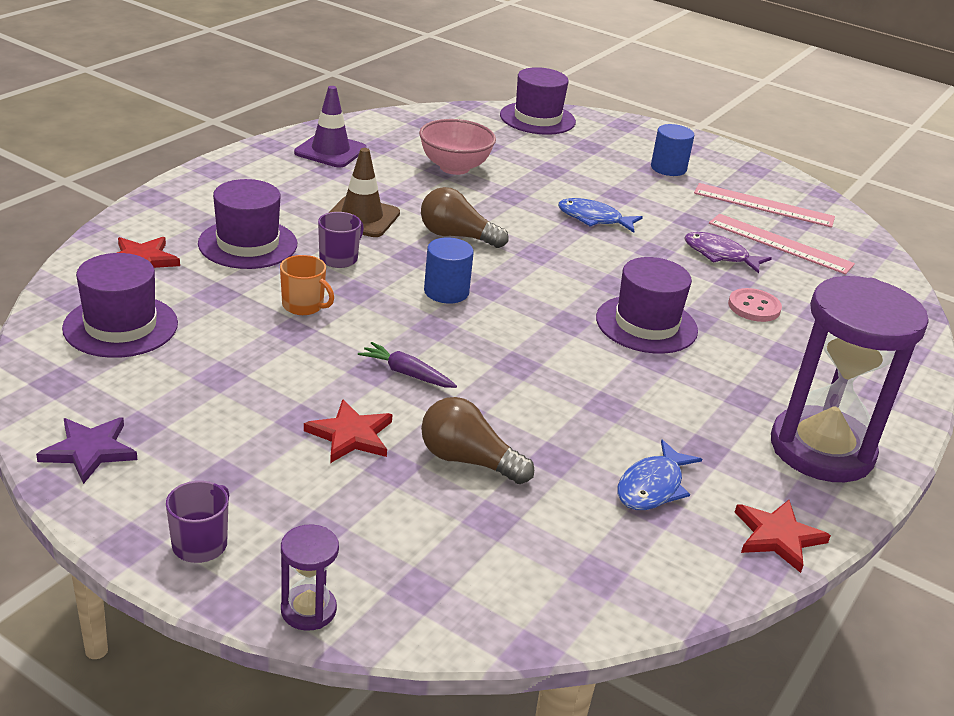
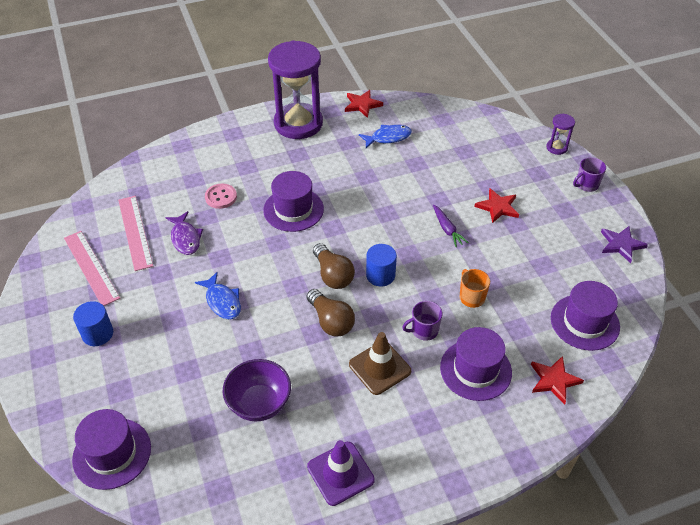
camera: 140 degrees left, 15 degrees up
(454, 167) = (259, 404): pink bowl -> purple bowl
(468, 460) = (454, 176): brown light bulb -> brown light bulb (333, 275)

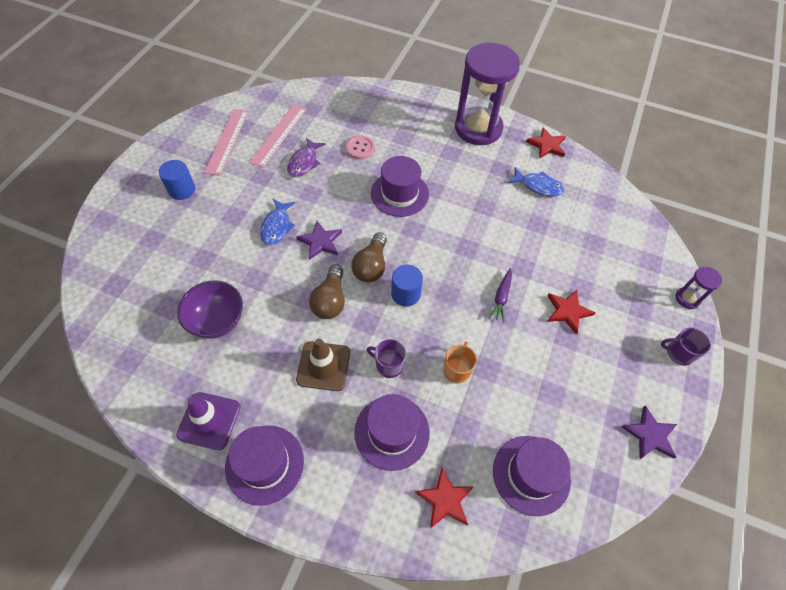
camera: 40 degrees right, 10 degrees up
(112, 453) = (102, 278): purple hat -> purple hat (264, 464)
(272, 286) = (320, 241): none -> purple star

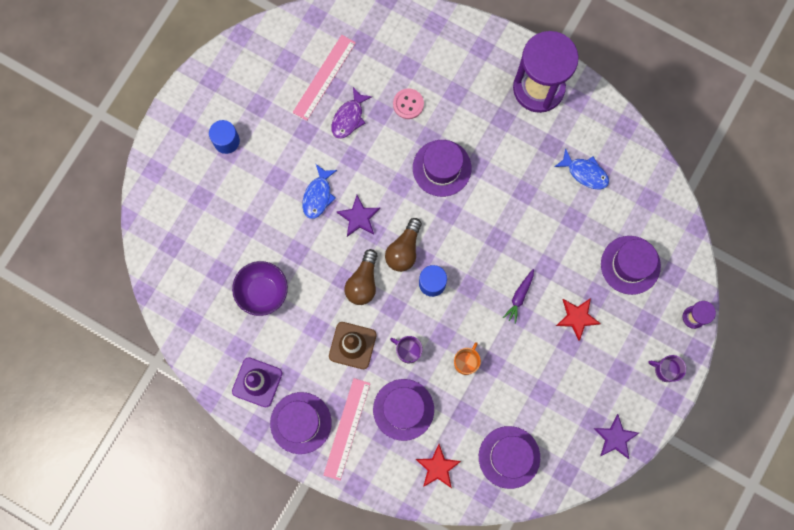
camera: 10 degrees right, 20 degrees up
(227, 141) = (270, 80): pink ruler -> pink ruler (347, 428)
(547, 145) = (608, 119): red star -> none
(606, 257) = (630, 265): none -> purple hat

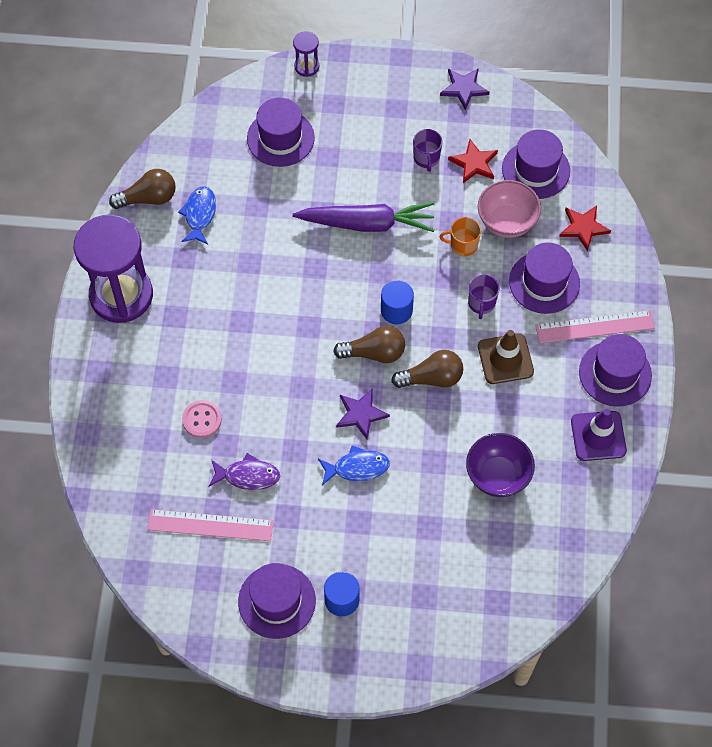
camera: 115 degrees left, 15 degrees down
(442, 168) = (261, 354): purple hat -> purple hat (277, 601)
(471, 408) = (506, 222): none -> pink bowl
(519, 296) = (367, 223): purple carrot -> purple carrot, size x2.11
(577, 317) = (361, 164): red star -> red star (474, 163)
(617, 140) = (148, 198): none -> brown light bulb
(665, 370) = (373, 71): purple mug -> purple mug (426, 158)

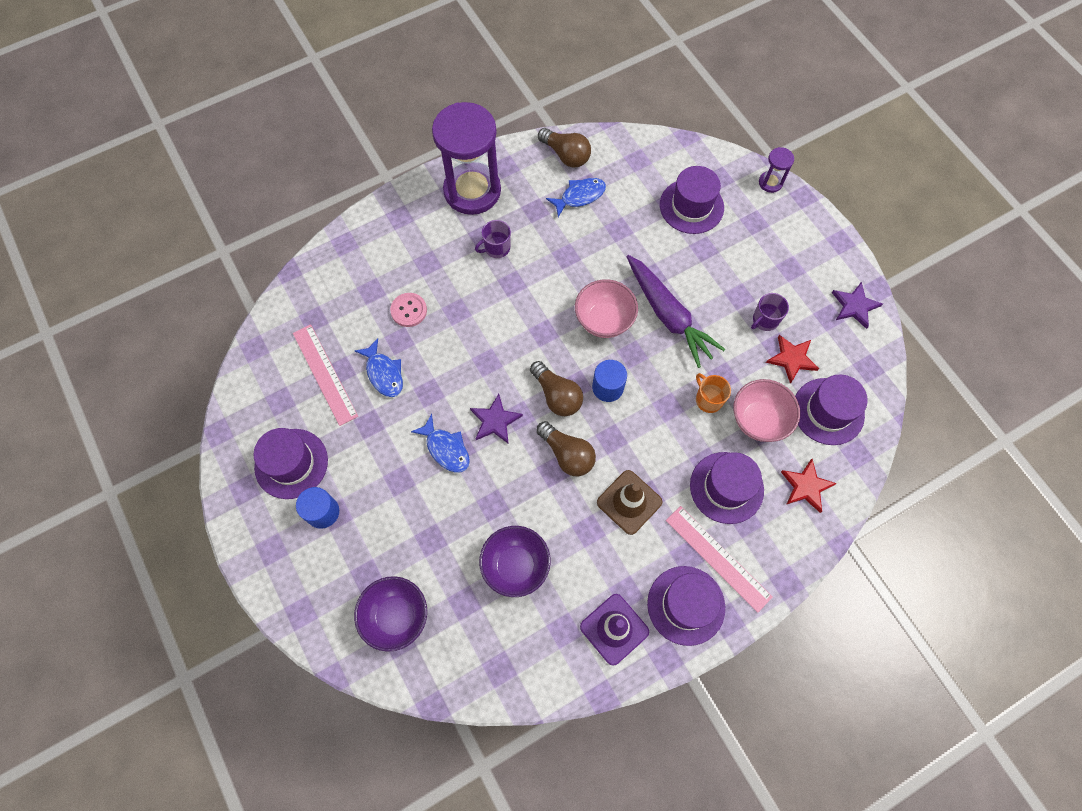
camera: 55 degrees right, 5 degrees up
(248, 476) = (384, 373): purple fish -> blue fish
(334, 273) = (604, 320): none -> pink bowl
(475, 592) = (396, 616): none -> purple bowl
(481, 303) = (666, 449): purple mug -> purple mug (496, 248)

